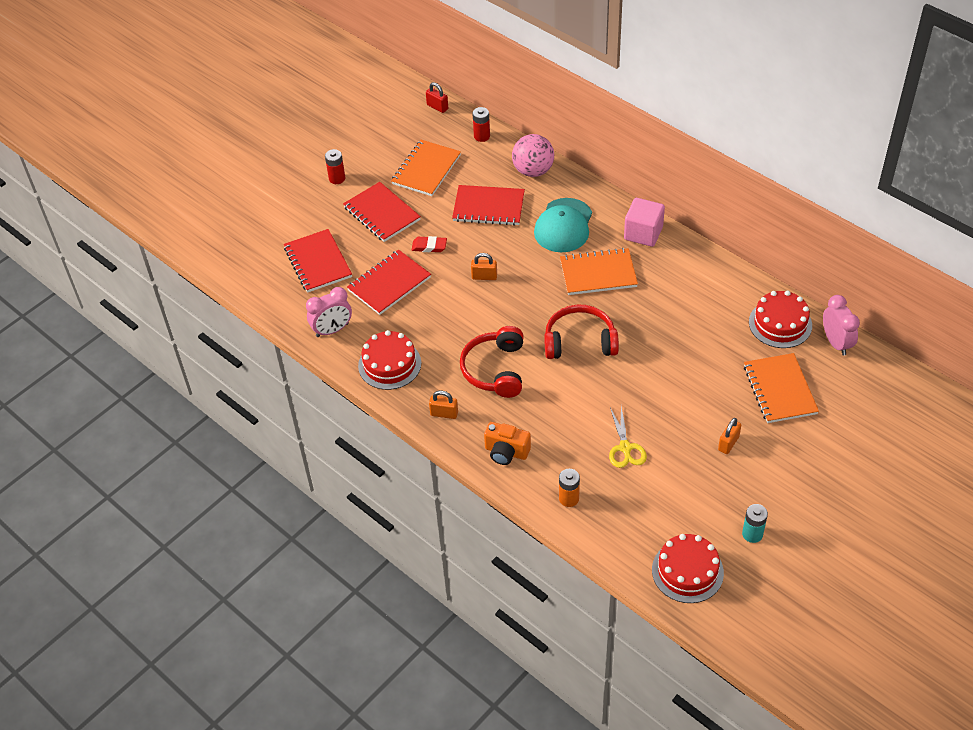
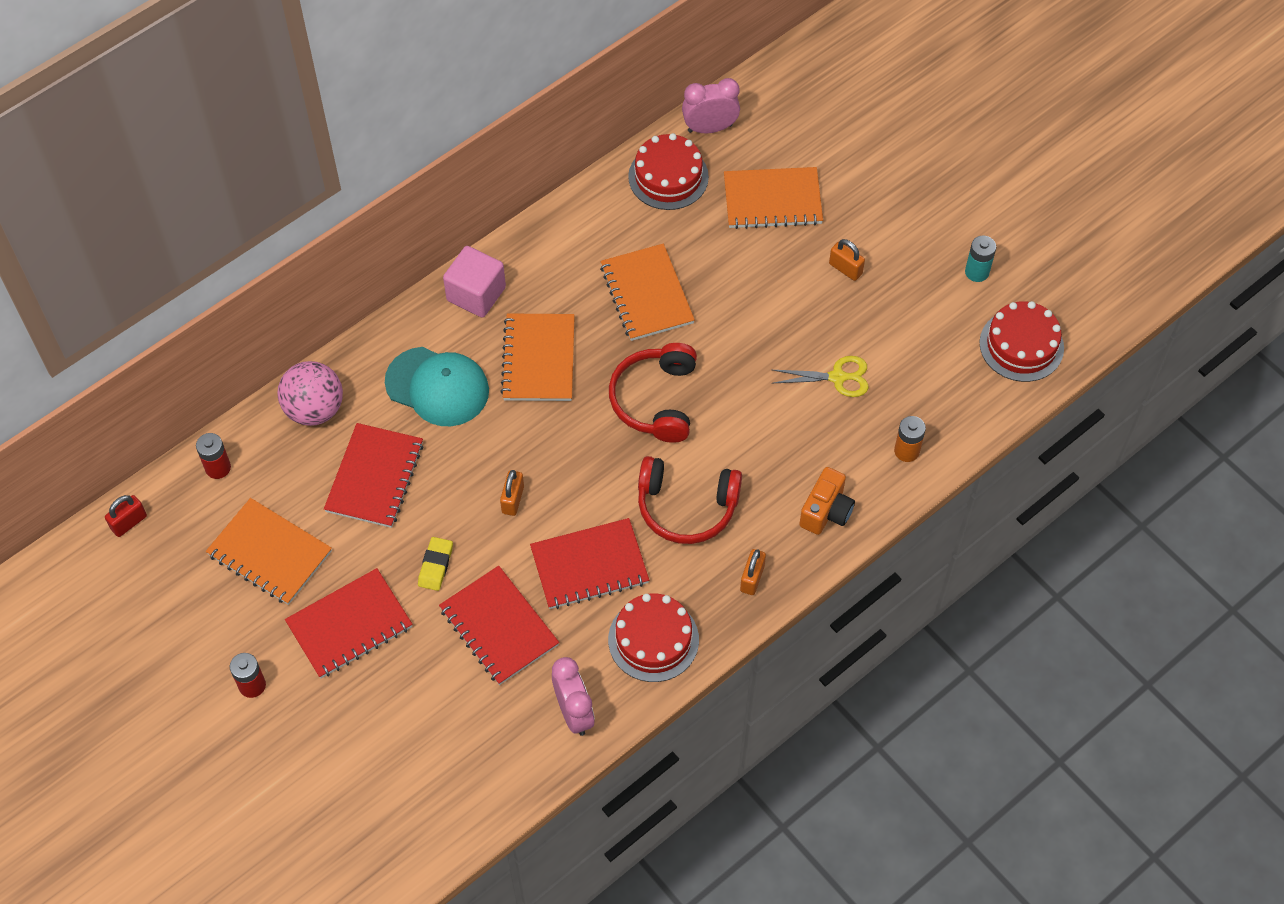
camera: 85 degrees left, 10 degrees up
(318, 262) = (431, 725): red notebook -> red notebook (589, 565)
(429, 246) = (435, 565): red eraser -> yellow eraser
(669, 325) = (647, 294): none -> orange notebook

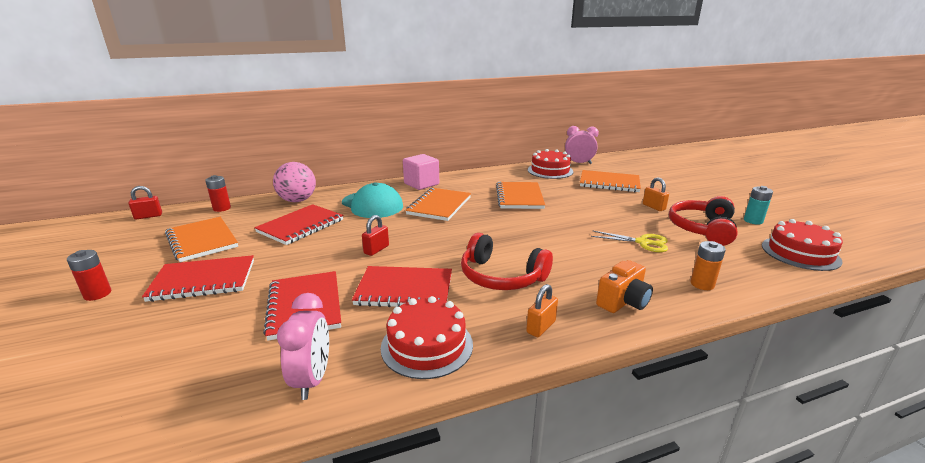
camera: 20 degrees right, 35 degrees down
(435, 565) = (295, 266): yellow eraser -> none
(513, 500) = (376, 249): orange padlock -> red padlock
(655, 400) = (504, 230): red headphones -> red headphones (702, 229)

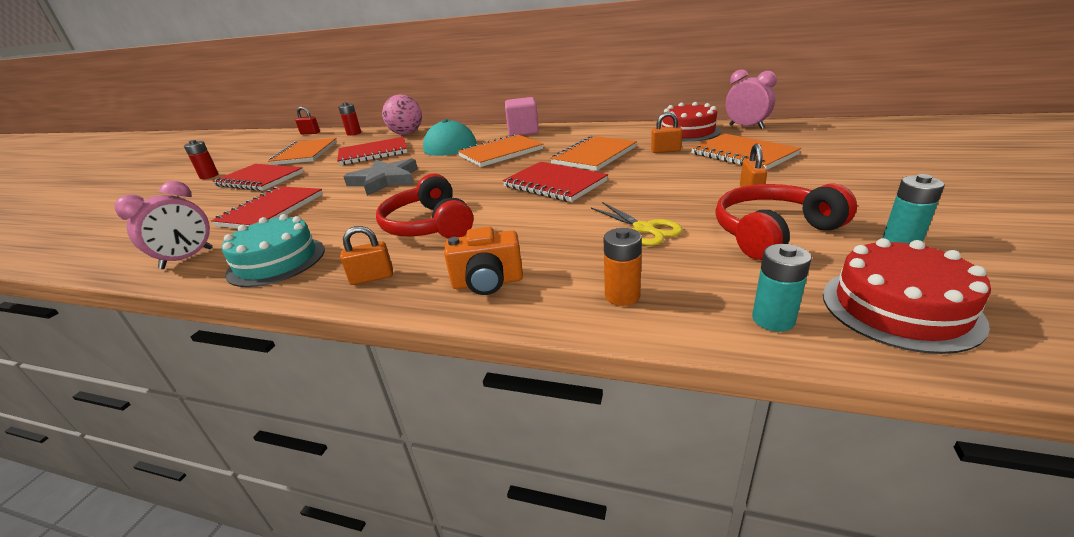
camera: 40 degrees right, 5 degrees up
(376, 249) = (385, 180): red padlock -> grey star
(404, 289) = (343, 216): red notebook -> red notebook (554, 184)
(427, 345) = (276, 261): red cake -> turquoise cake
(560, 186) = (665, 151): none -> orange padlock
(774, 273) = (773, 319): none -> turquoise battery

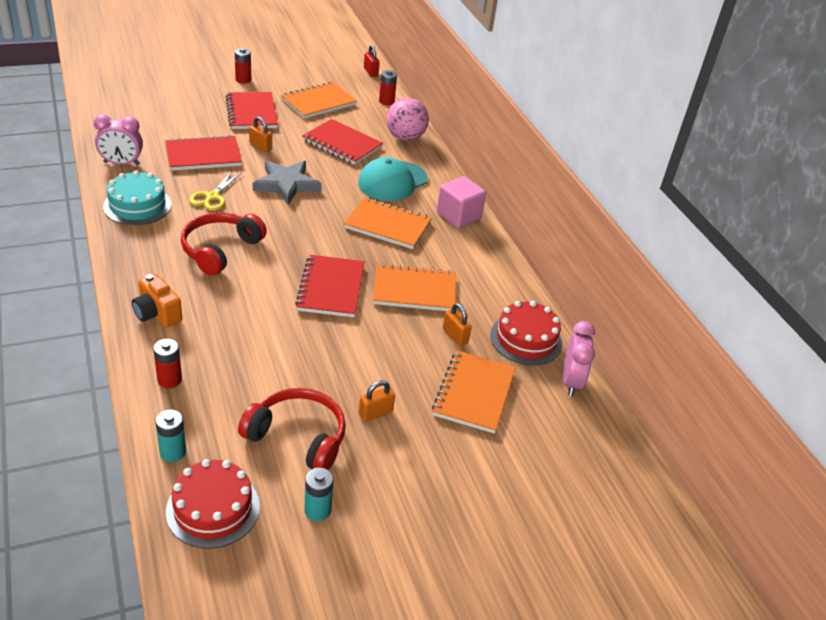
camera: 45 degrees right, 10 degrees up
(372, 278) = (139, 259): orange padlock -> orange padlock (260, 146)
(622, 296) = (169, 380): orange battery -> red battery
(644, 229) = (269, 365): yellow scissors -> yellow scissors (212, 197)

